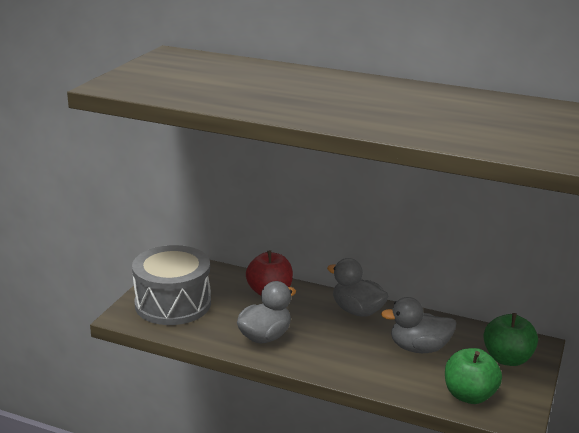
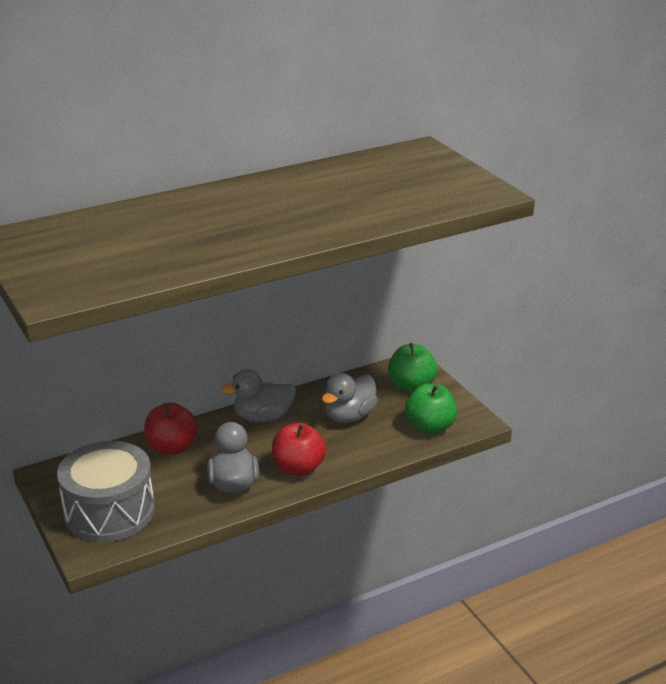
camera: 50 degrees left, 5 degrees up
(321, 356) = (298, 468): none -> red apple

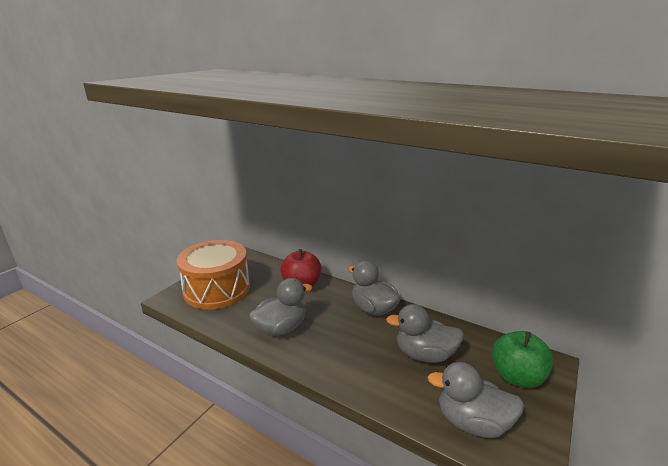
camera: 60 degrees right, 5 degrees down
(109, 512) = (217, 289): grey drum -> orange drum
(298, 468) = (326, 354): red apple -> none
(430, 427) = (472, 422): green apple -> grey duck

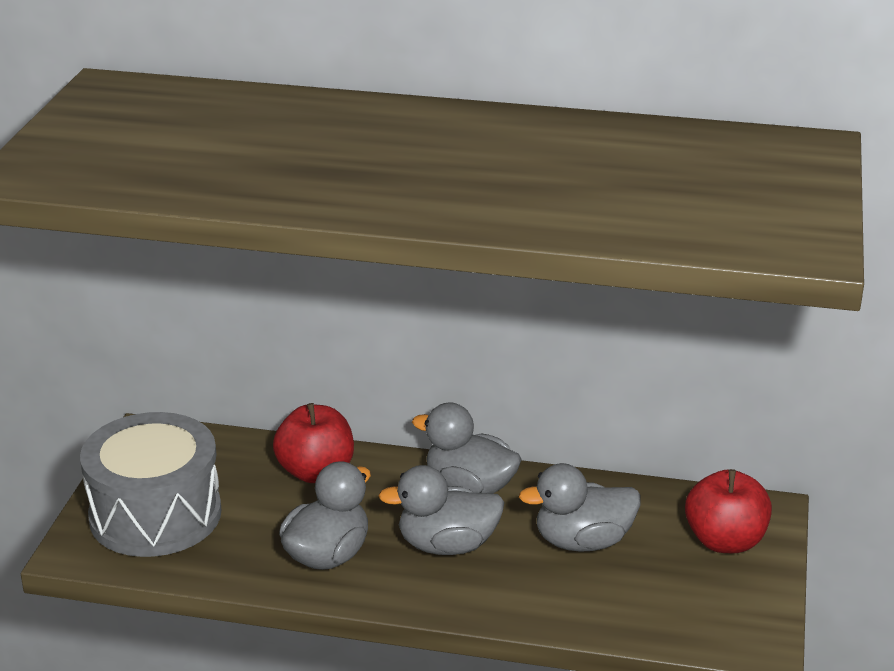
camera: 20 degrees left, 5 degrees up
(217, 289) = (155, 515): orange drum -> grey drum
(472, 422) = (677, 614): grey duck -> grey duck (447, 545)
(516, 377) = (725, 541): green apple -> red apple

